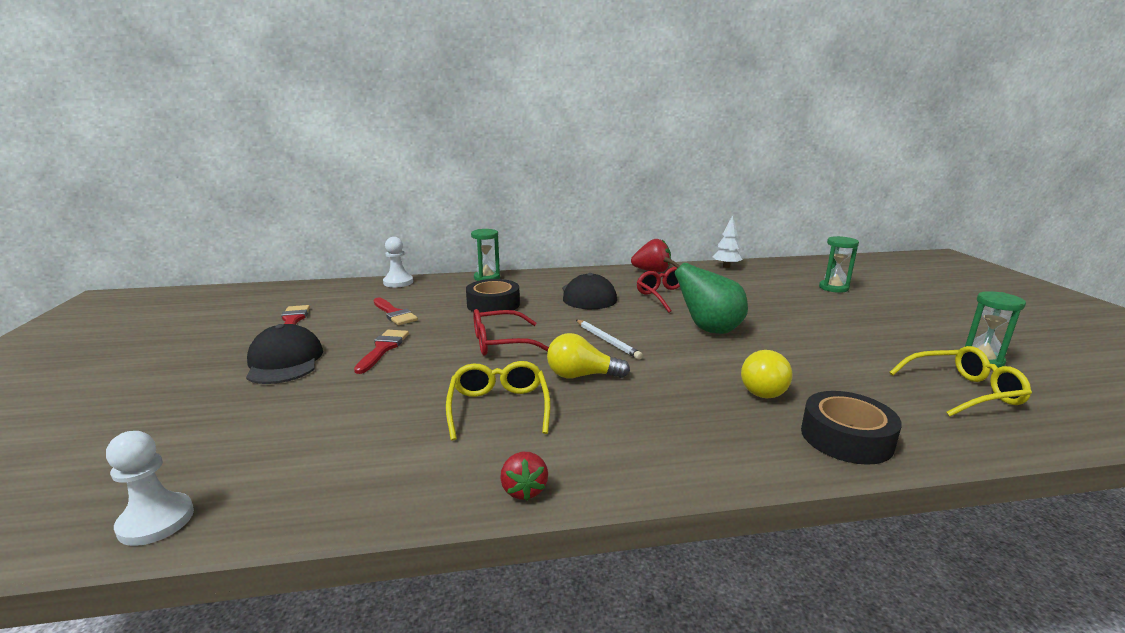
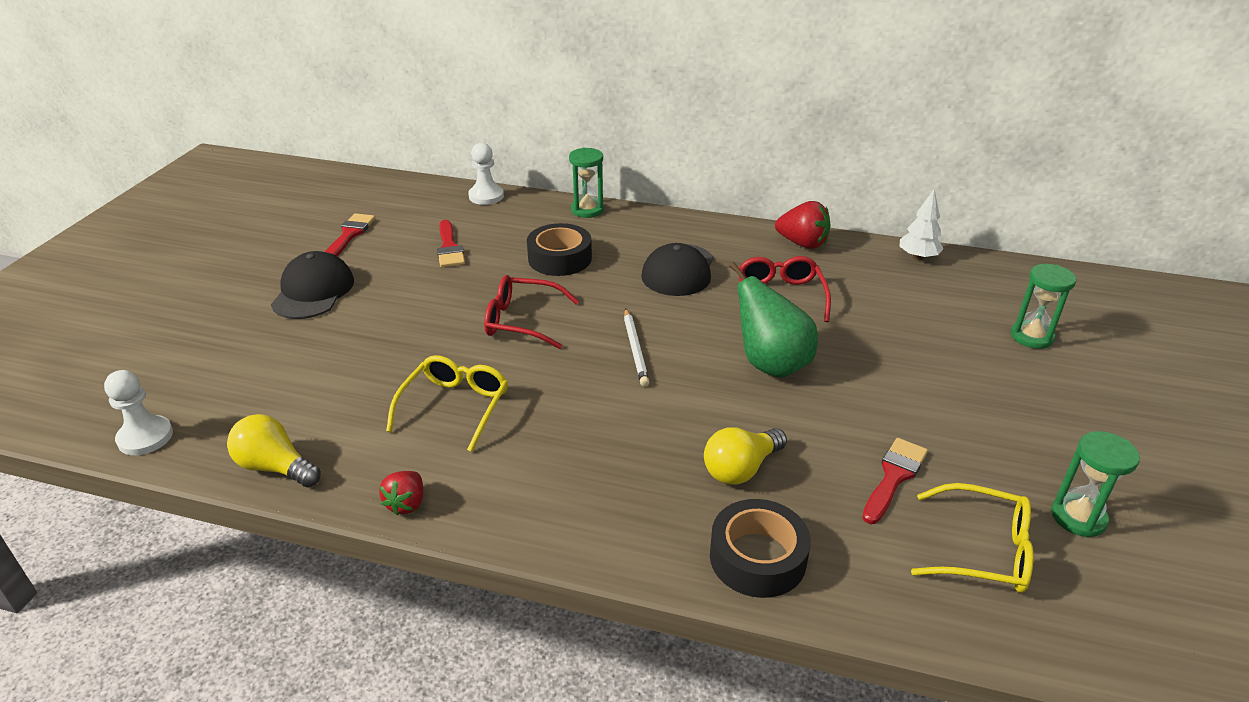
camera: 25 degrees right, 15 degrees up
(383, 349) = (406, 298): red brush -> red brush (894, 476)
(581, 376) = (564, 391): yellow light bulb -> yellow light bulb (275, 467)

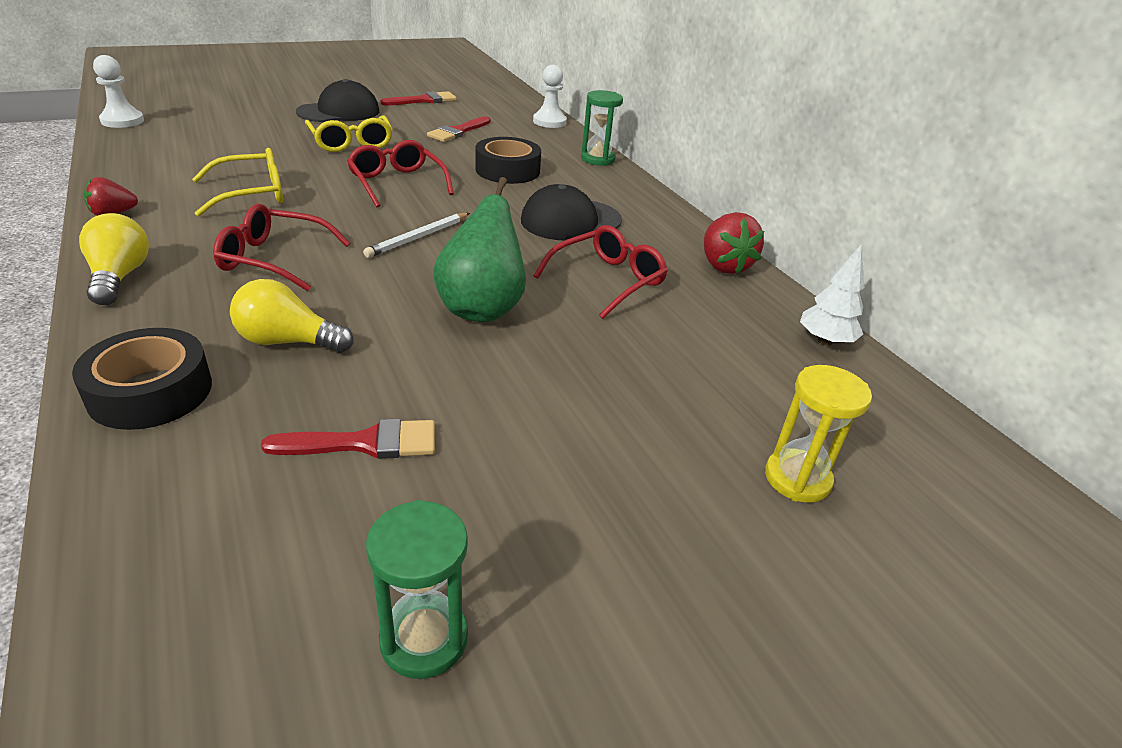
camera: 45 degrees right, 0 degrees up
(275, 467) = (122, 162): yellow light bulb -> yellow light bulb (119, 277)
(600, 434) = (274, 259): none -> red glasses
(982, 550) = (276, 557): yellow glasses -> yellow glasses (351, 143)
(1031, 337) = (797, 478): green hourglass -> yellow hourglass

